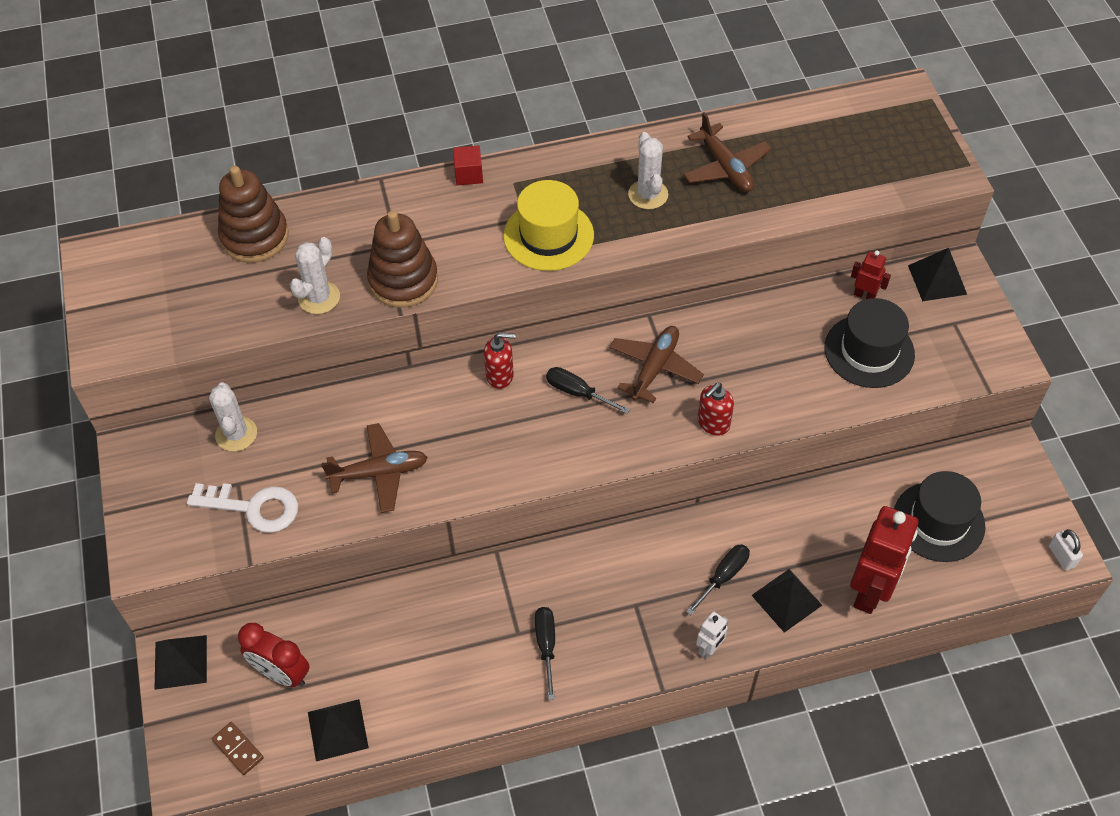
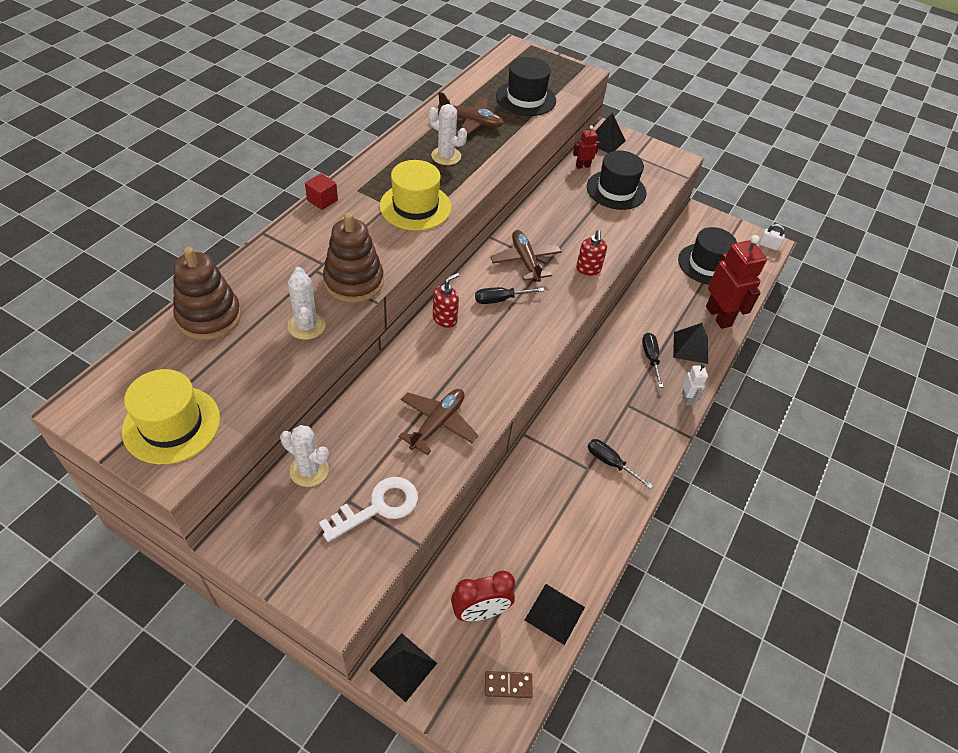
camera: 50 degrees left, 5 degrees down
(137, 316) = (172, 424): none -> yellow hat
(830, 171) = (526, 98): none -> black hat

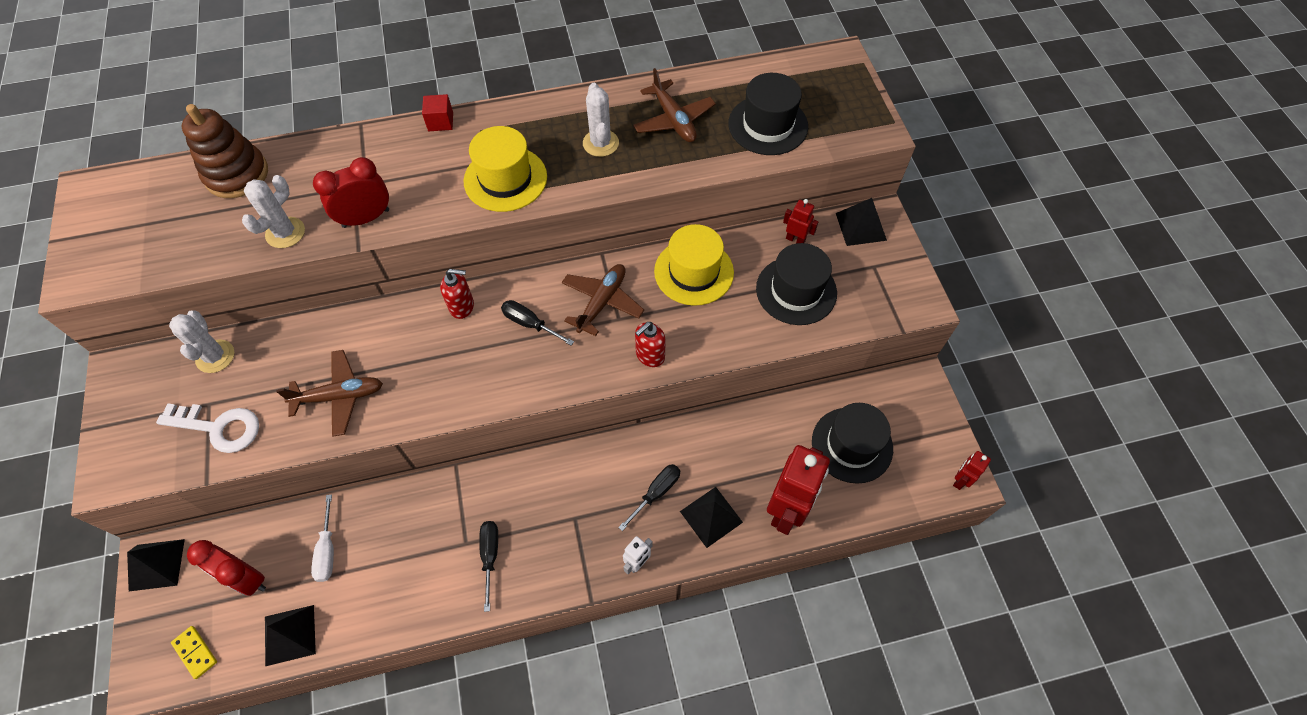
camera: 50 degrees right, 10 degrees up
(172, 424) = (113, 246): yellow hat -> yellow hat (694, 272)
(354, 282) = (366, 218): brown stacking toy -> red clock
(508, 685) = (195, 652): brown domino -> yellow domino
(511, 547) = (327, 550): none -> white screwdriver
(768, 245) = (960, 480): white padlock -> red robot

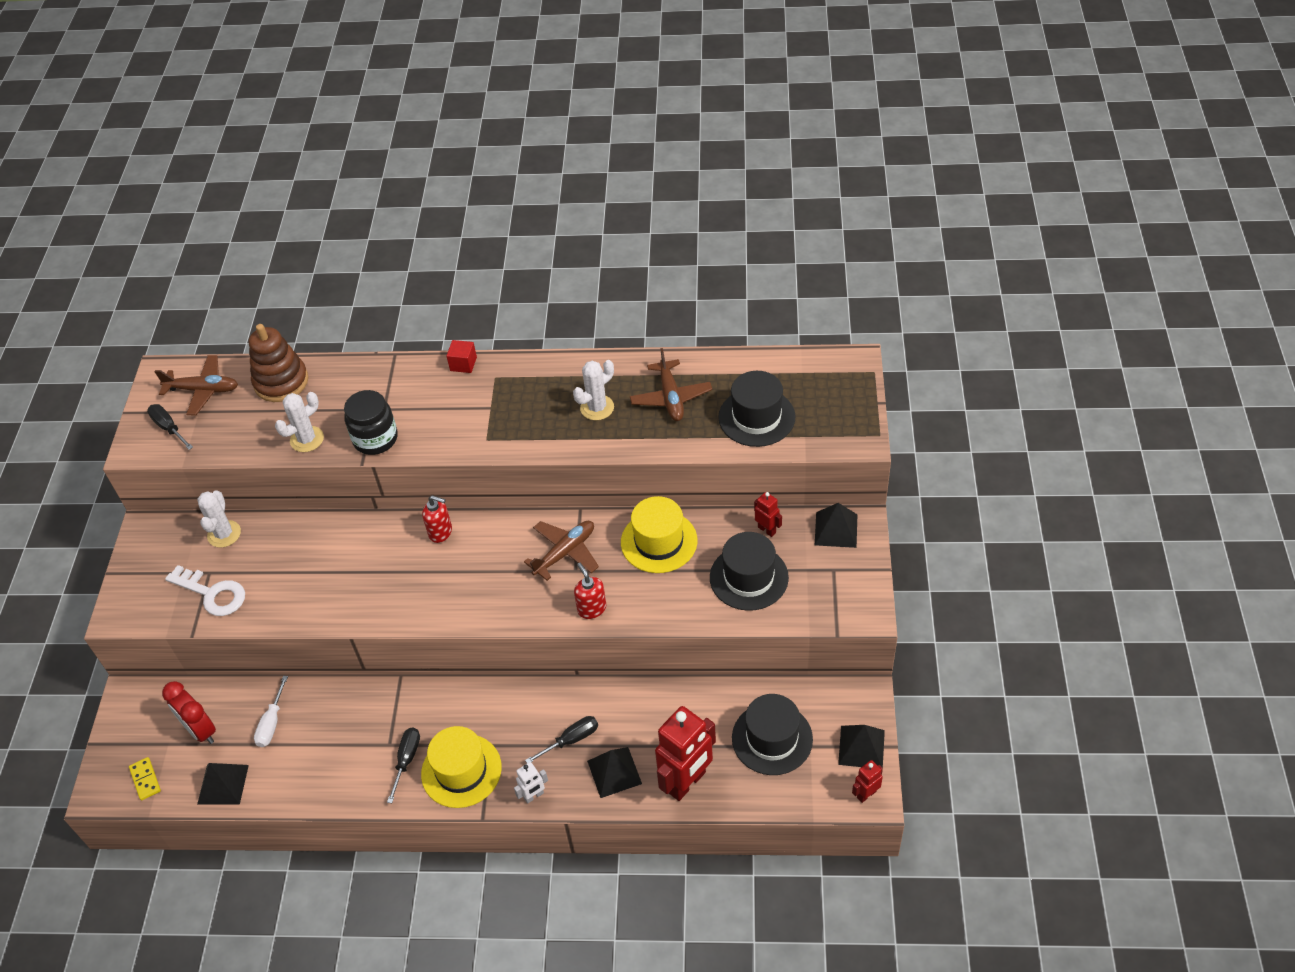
camera: 20 degrees right, 10 degrees down
(157, 564) = (132, 702): black pyramid -> black pyramid (861, 747)
(339, 396) = (315, 588): brown plane -> brown plane (203, 390)
(366, 218) = (375, 439): red clock -> black jar
(505, 179) = (502, 425): yellow hat -> yellow hat (461, 770)
(530, 324) = (495, 559): black screwdriver -> black screwdriver (169, 428)
(600, 143) = (597, 408): white cactus -> white cactus turned 45 degrees clockwise
(650, 355) = (591, 608): red soap dispenser -> red soap dispenser turned 90 degrees clockwise

